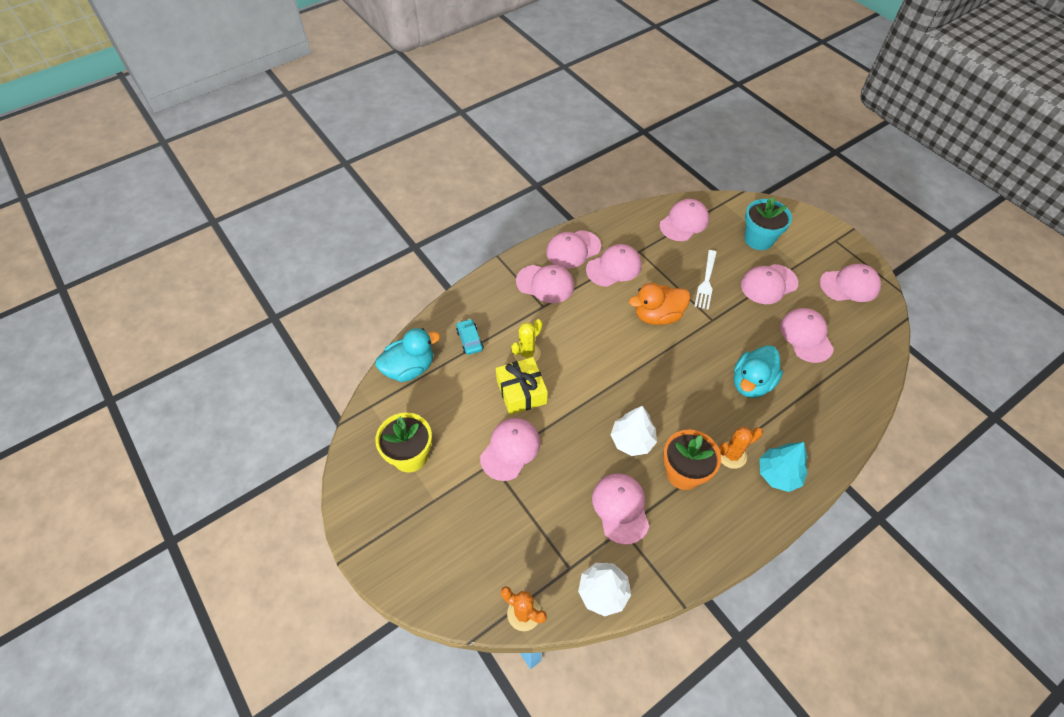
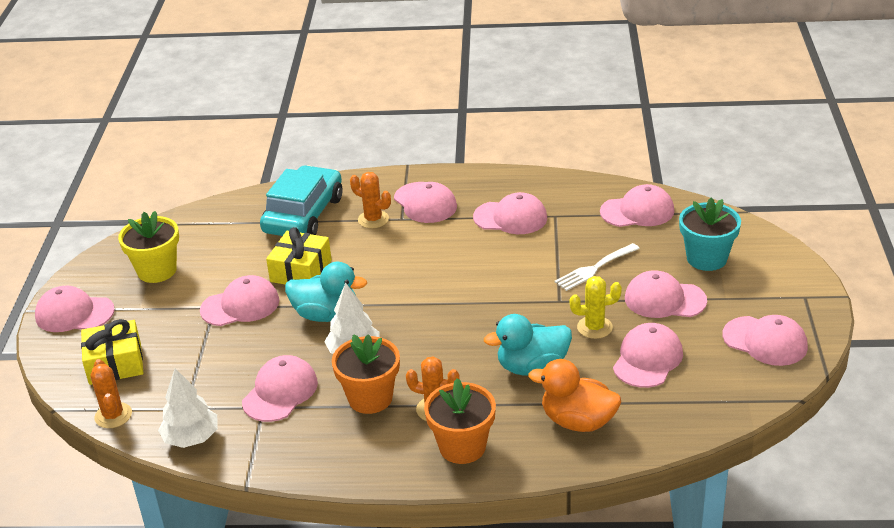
camera: 40 degrees right, 20 degrees down
(409, 368) = (229, 212): turquoise duck -> turquoise duck (326, 315)
(470, 340) = (303, 215): turquoise car -> turquoise car, size x2.32
(472, 564) = (115, 363): none -> yellow gift
(524, 317) = (373, 219): none -> orange cactus
(527, 353) = (341, 246): yellow cactus -> yellow cactus (594, 327)
(573, 249) = (487, 188): pink cap -> pink cap (74, 313)
(657, 316) = (504, 273): orange duck -> orange duck (578, 421)
(778, 474) = (462, 447): turquoise tree -> orange flower pot

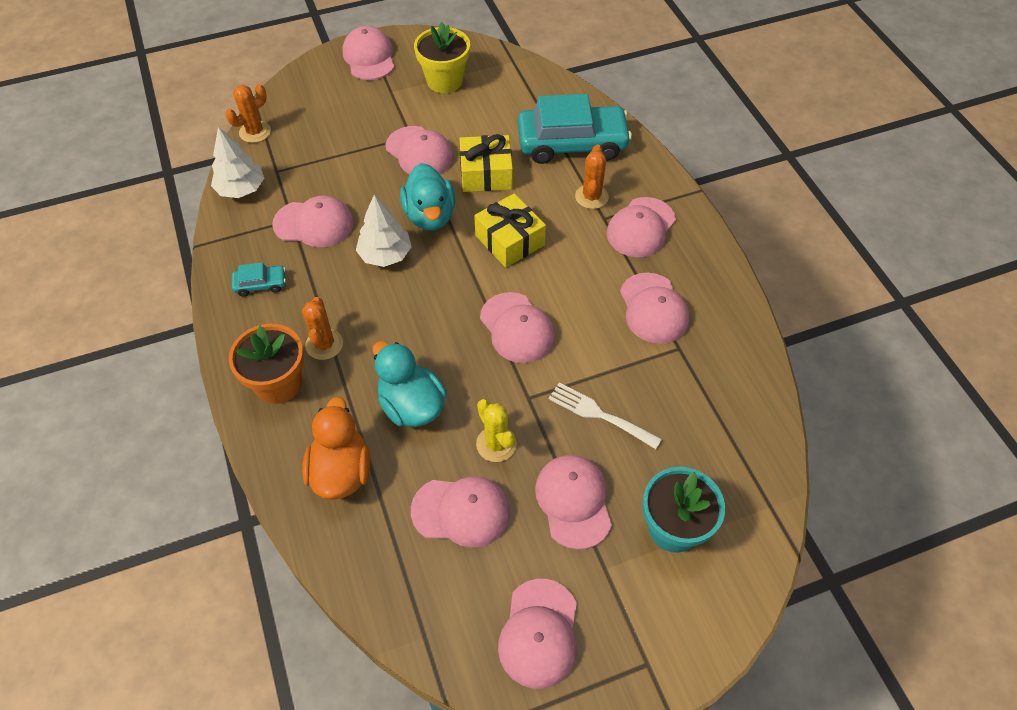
camera: 65 degrees right, 20 degrees up
(115, 363) = (316, 107): yellow gift -> yellow gift (510, 240)
(333, 442) = (260, 284): none -> turquoise car
(370, 398) = (325, 290): orange flower pot -> none
(637, 211) = (731, 428): pink cap -> pink cap (517, 328)

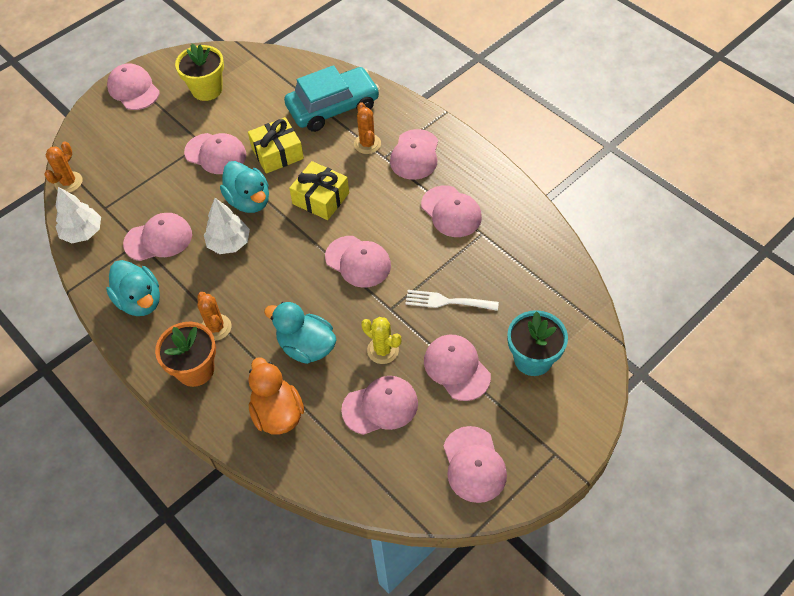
camera: 20 degrees left, 0 degrees up
(260, 284) = (140, 301): turquoise car -> turquoise duck

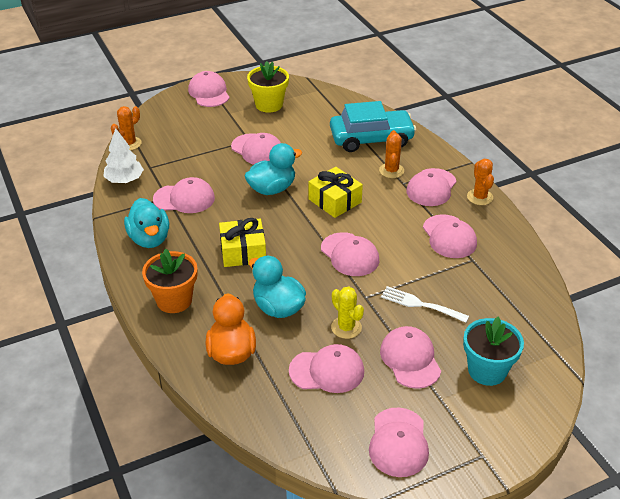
camera: 15 degrees right, 15 degrees down
(216, 327) = (205, 273): orange cactus -> orange cactus (480, 197)
(229, 243) = (242, 215): white tree -> none
(249, 201) = (272, 189): turquoise duck -> turquoise duck turned 105 degrees counterclockwise
(277, 153) = (310, 161): yellow gift -> yellow gift (243, 252)

